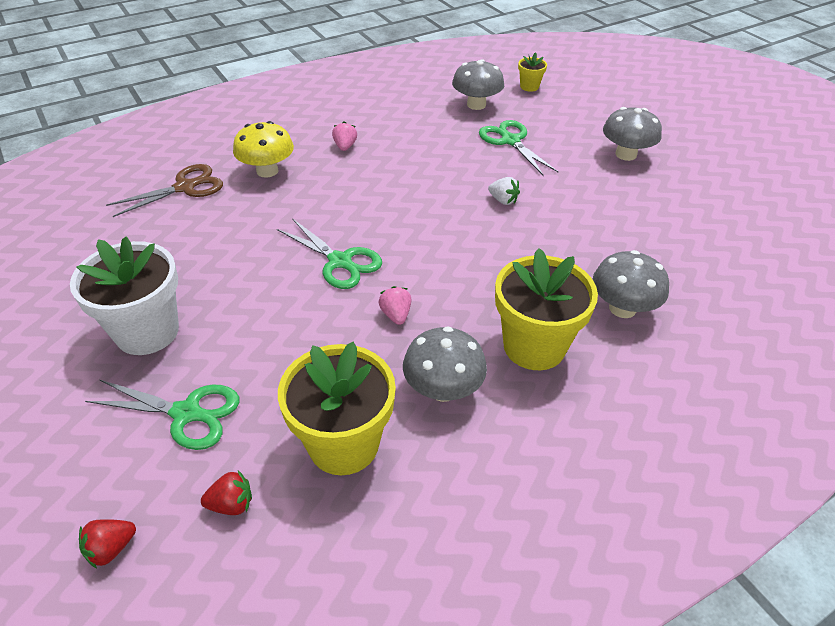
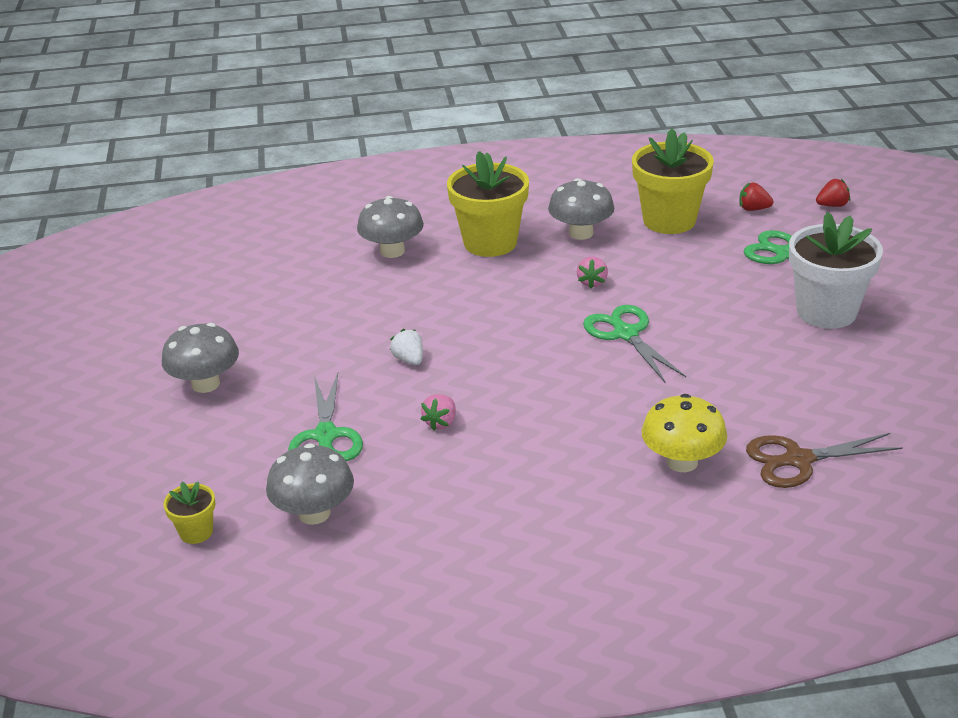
camera: 155 degrees left, 10 degrees down
(345, 147) = (559, 478): pink strawberry -> pink strawberry (441, 422)

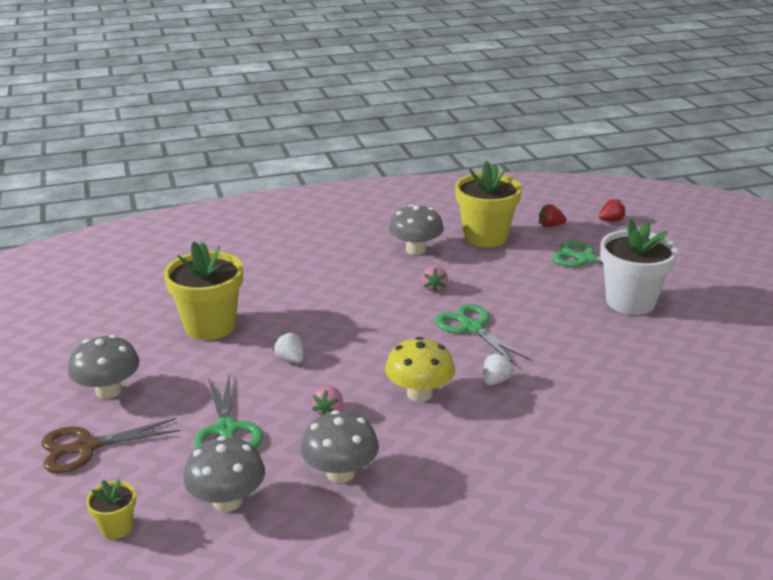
camera: 10 degrees left, 5 degrees down
(392, 251) = (259, 270): grey mushroom -> grey mushroom (340, 473)
(490, 243) = (341, 260): yellow flower pot -> yellow flower pot (210, 326)
(638, 399) = (496, 381): none -> white strawberry
(682, 462) = (546, 431): yellow mushroom -> yellow mushroom (419, 393)
(798, 460) = (643, 423): brown scissors -> brown scissors (86, 447)

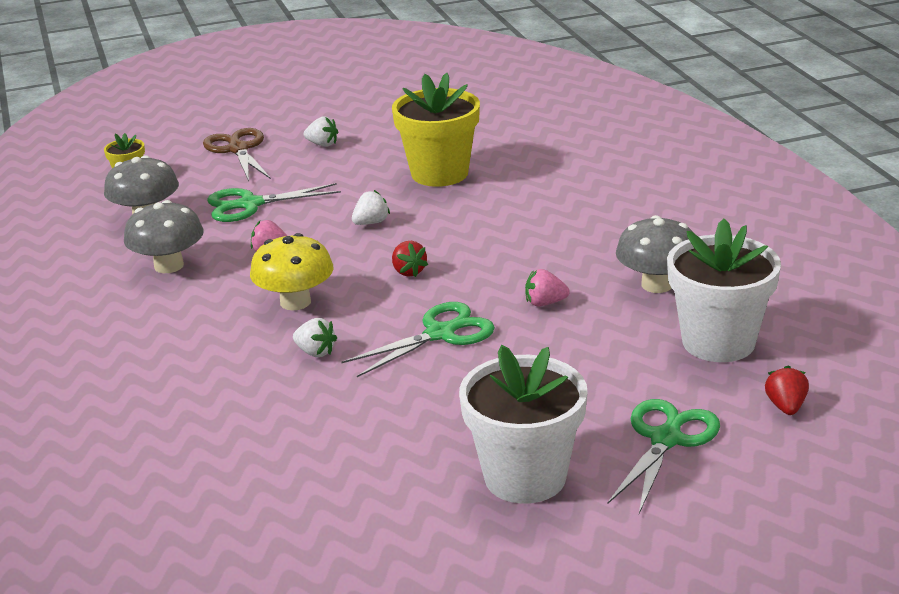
camera: 90 degrees right, 0 degrees up
(108, 391) = (322, 144): grey mushroom -> white strawberry
(485, 237) = (718, 342): yellow flower pot -> white flower pot
(611, 220) = (836, 478): red strawberry -> red strawberry (408, 271)

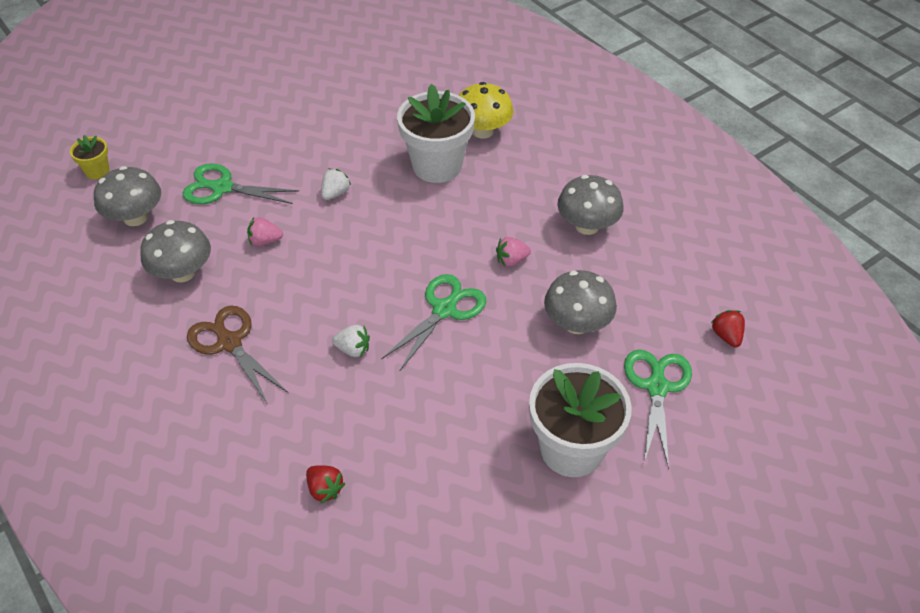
camera: 20 degrees left, 20 degrees up
(238, 149) = (181, 122): brown scissors -> brown scissors (229, 343)
(250, 204) = (222, 188): green scissors -> green scissors turned 45 degrees clockwise
(295, 302) = (311, 296): yellow mushroom -> yellow mushroom (483, 131)
(322, 144) = (254, 106): white strawberry -> none
(408, 271) = (390, 244): red strawberry -> red strawberry (325, 489)
(439, 173) = (368, 127): yellow flower pot -> none
(595, 368) = (577, 323): none -> grey mushroom
(718, 342) = (655, 279): white flower pot -> white flower pot (437, 166)

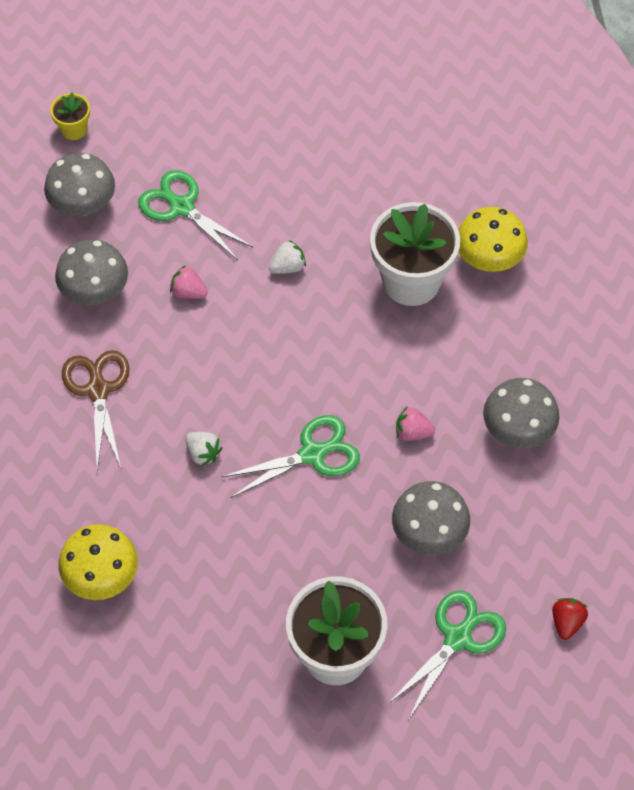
camera: 30 degrees right, 10 degrees up
(325, 489) = (101, 577): red strawberry -> yellow mushroom

